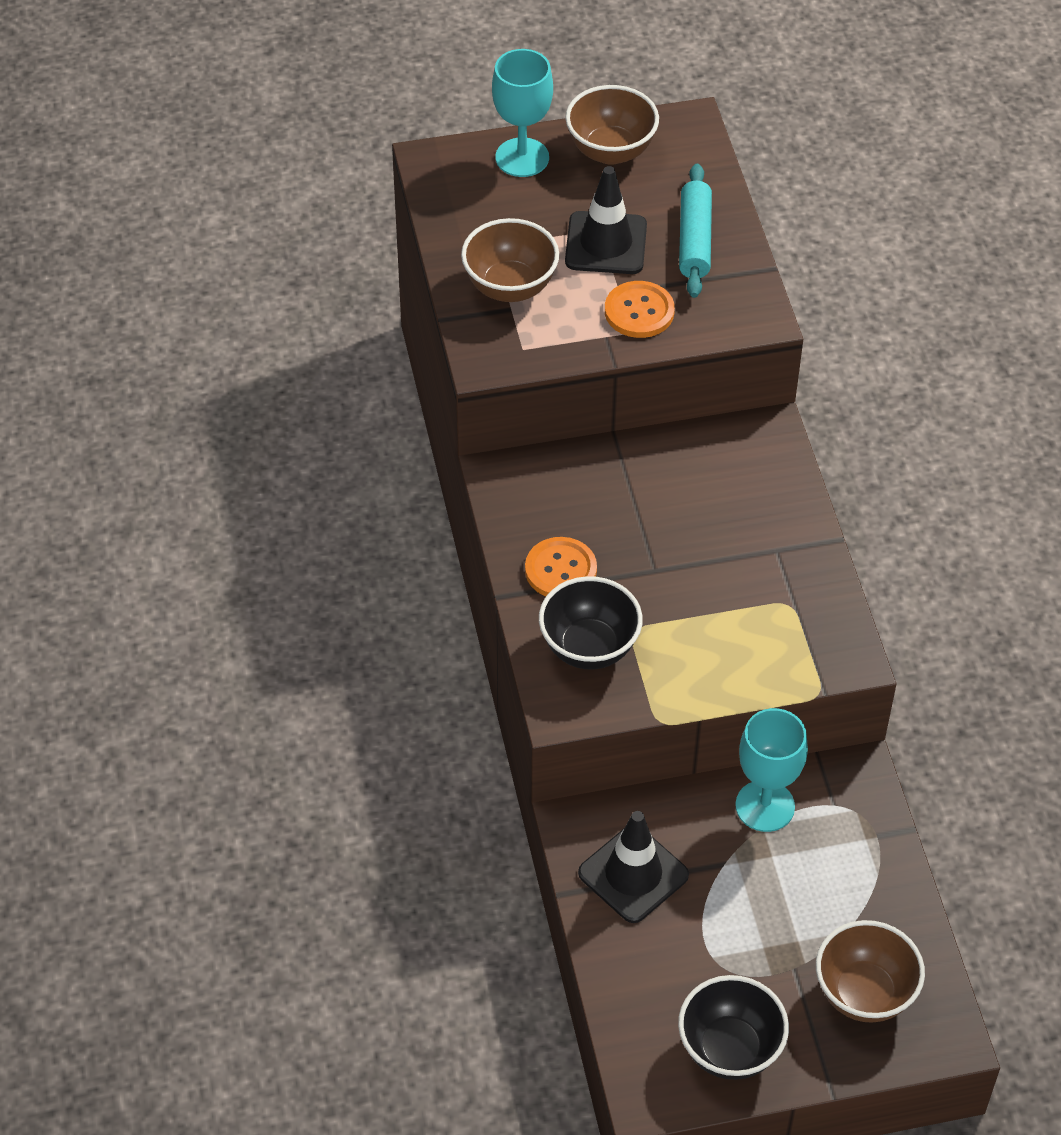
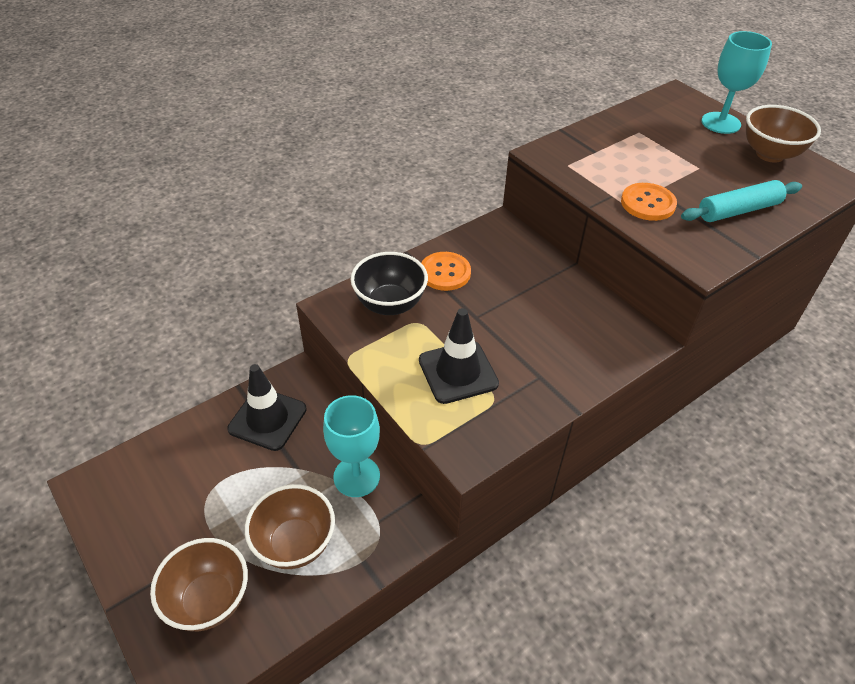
camera: 65 degrees right, 5 degrees down
(510, 287) = (612, 146): brown bowl -> brown bowl (295, 544)
(606, 243) = (690, 173): black traffic cone -> black traffic cone (458, 372)
(729, 1049) = (136, 523): black bowl -> none

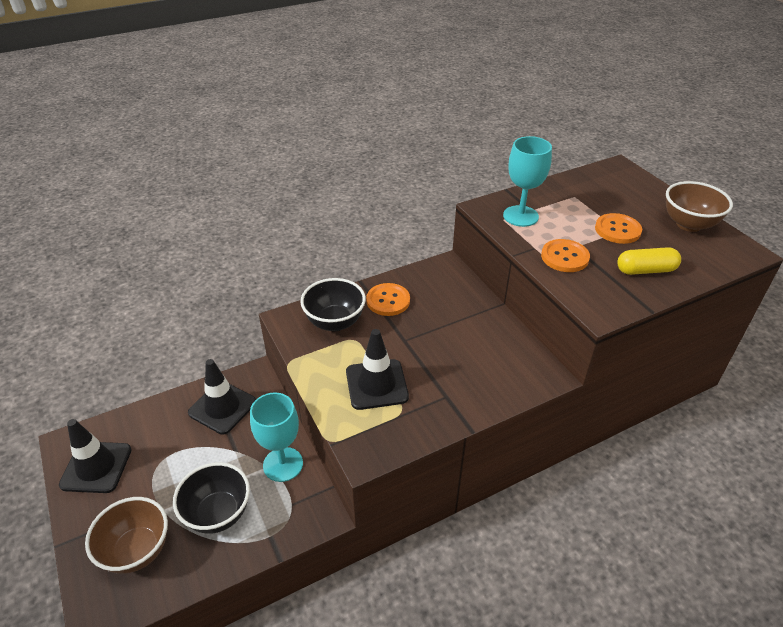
camera: 10 degrees right, 5 degrees down
(131, 509) = (96, 467): none -> black traffic cone
(295, 544) = (218, 514): brown bowl -> black bowl
(696, 167) = (617, 230): none -> orange button
(720, 123) = (650, 194): turquoise goblet -> turquoise goblet (520, 216)
(738, 210) = (645, 270): turquoise rolling pin -> yellow capsule

